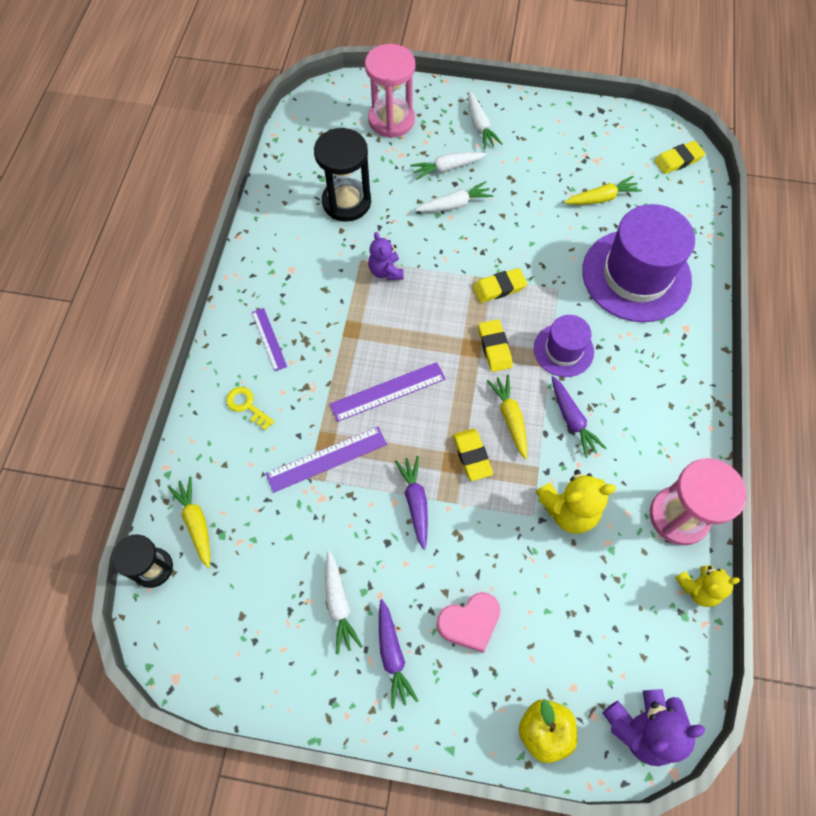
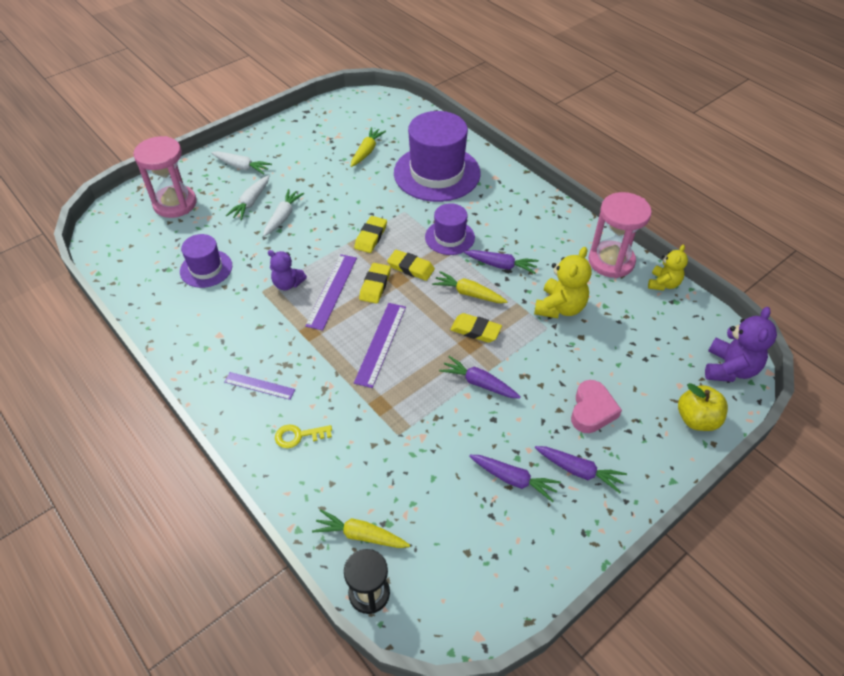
camera: 50 degrees left, 15 degrees down
(326, 459) = (395, 413): purple ruler -> purple ruler (332, 291)
(339, 604) = (513, 479): white carrot -> purple carrot
(346, 202) = (206, 268): black hourglass -> purple hat
(678, 160) = (383, 106): yellow eraser -> yellow eraser (375, 285)

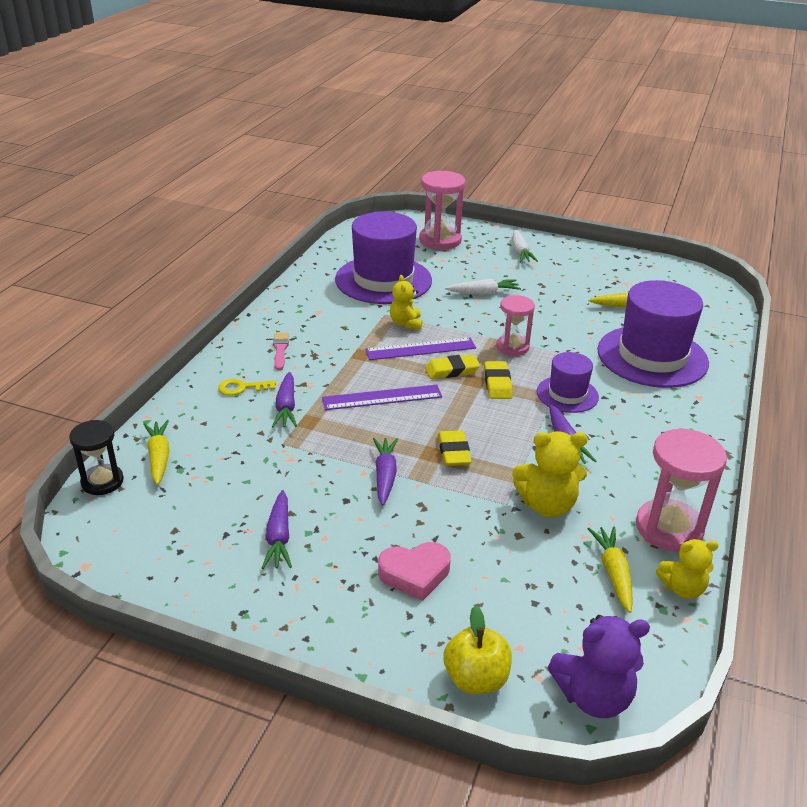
camera: 60 degrees right, 15 degrees down
(206, 268) = (383, 280): purple hat -> purple hat, size x1.89
(251, 202) = (482, 272): white carrot -> none
(259, 385) = (280, 350): purple ruler -> pink brush
(288, 284) = (406, 323): purple teddy bear -> yellow teddy bear
(298, 436) = (242, 388): yellow key -> yellow key turned 60 degrees counterclockwise
(371, 237) = (512, 347): yellow eraser -> pink hourglass
(468, 293) = (500, 431): yellow carrot -> yellow carrot (613, 573)
(579, 471) = (322, 586): purple carrot -> purple carrot (286, 407)

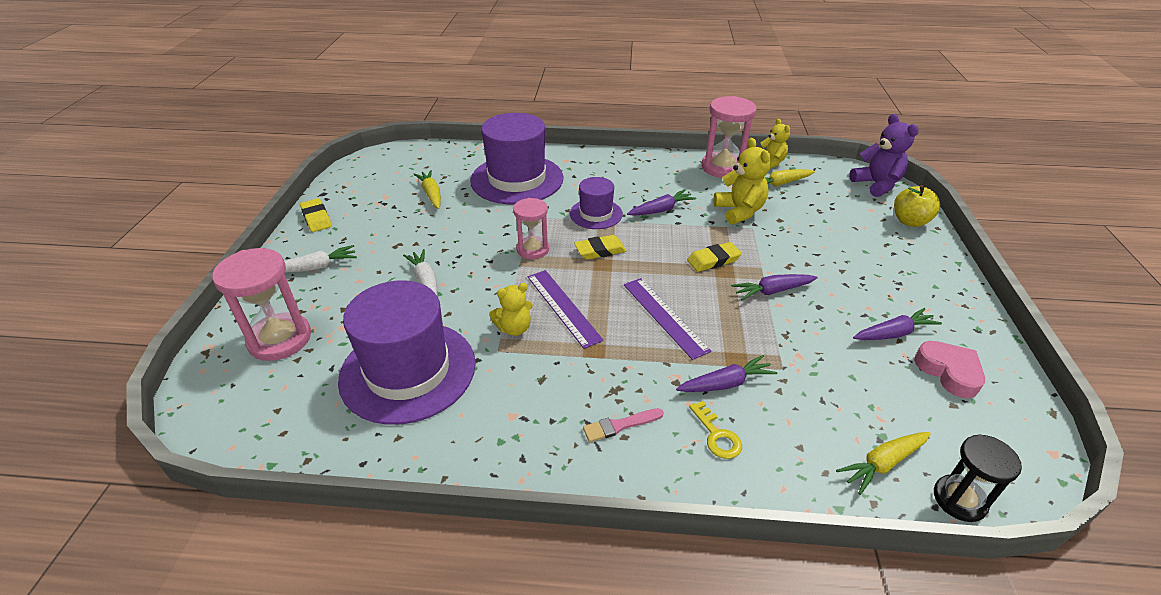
camera: 105 degrees left, 5 degrees up
(415, 574) = (858, 257): pink heart -> pink heart (948, 372)
(452, 370) = (592, 280): yellow eraser -> yellow eraser (316, 218)

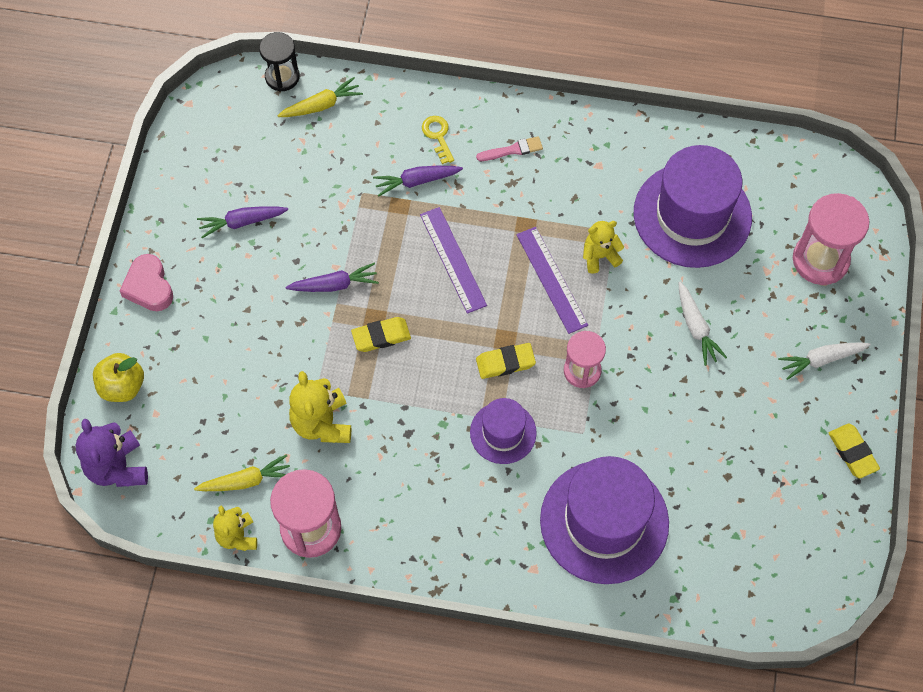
camera: 175 degrees left, 25 degrees up
(431, 194) = (717, 494): yellow carrot -> none
(661, 210) = (419, 435): purple carrot -> none
(948, 372) = (219, 177): pink heart -> pink heart (149, 287)

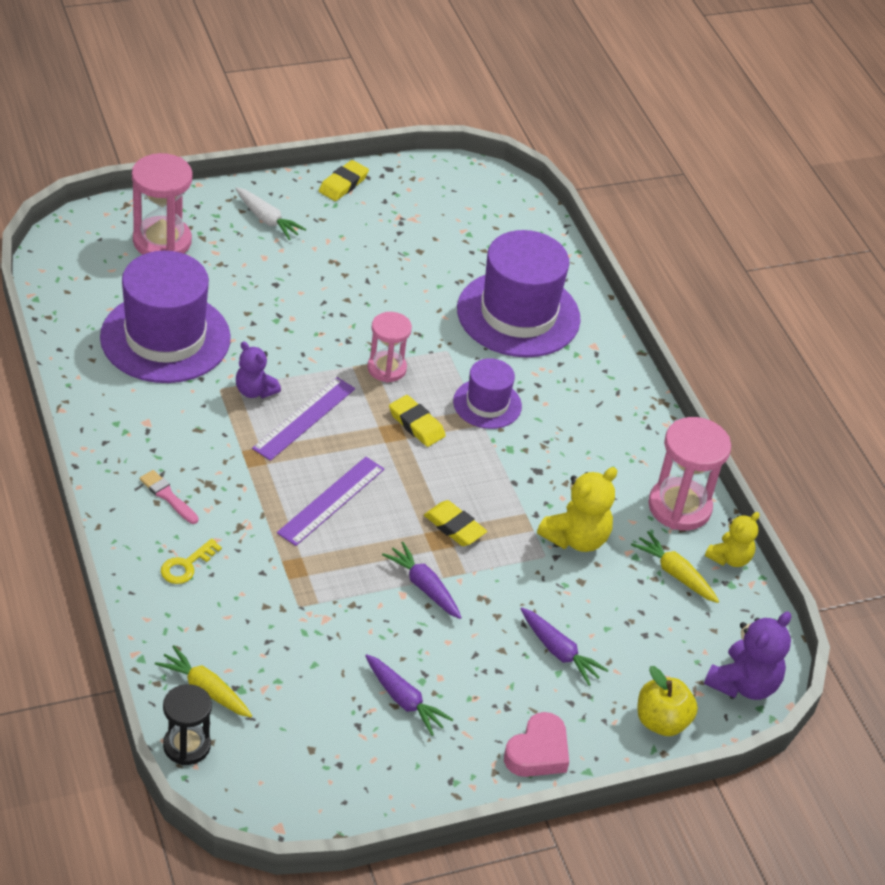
camera: 125 degrees left, 20 degrees down
(416, 181) = (256, 563): purple carrot -> purple carrot (559, 652)
(600, 256) = (255, 391): yellow teddy bear -> purple teddy bear
(696, 328) = (288, 304): white carrot -> none

